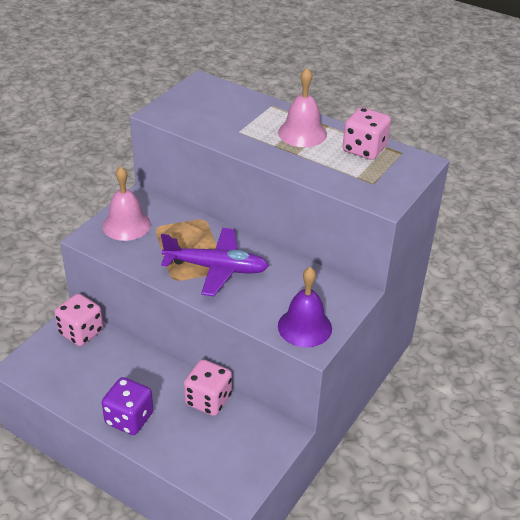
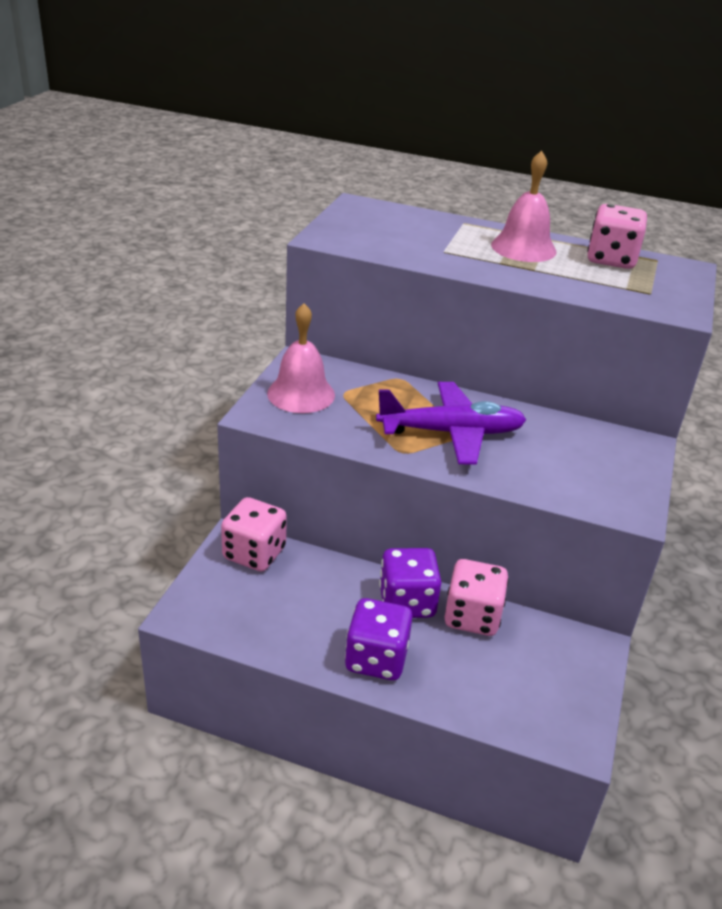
camera: 15 degrees left, 5 degrees down
(168, 383) = (407, 602): none -> purple dice
(304, 327) = (608, 490): purple bell -> none

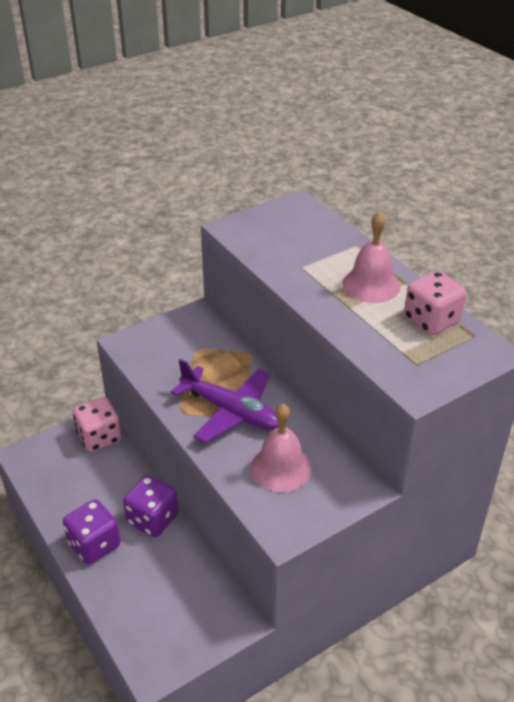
camera: 40 degrees right, 5 degrees up
(301, 394) = (169, 339): pink bell -> pink bell (281, 468)
(472, 616) = (182, 552): pink dice -> none

